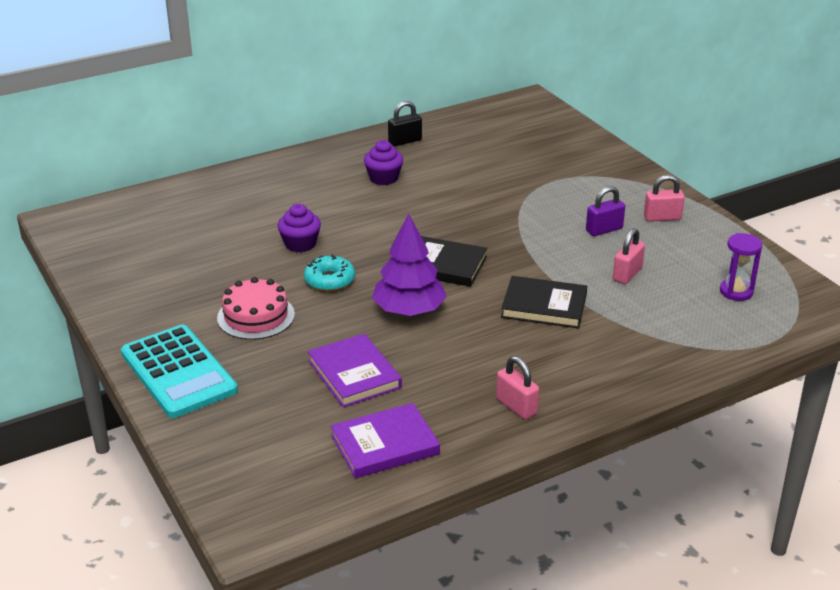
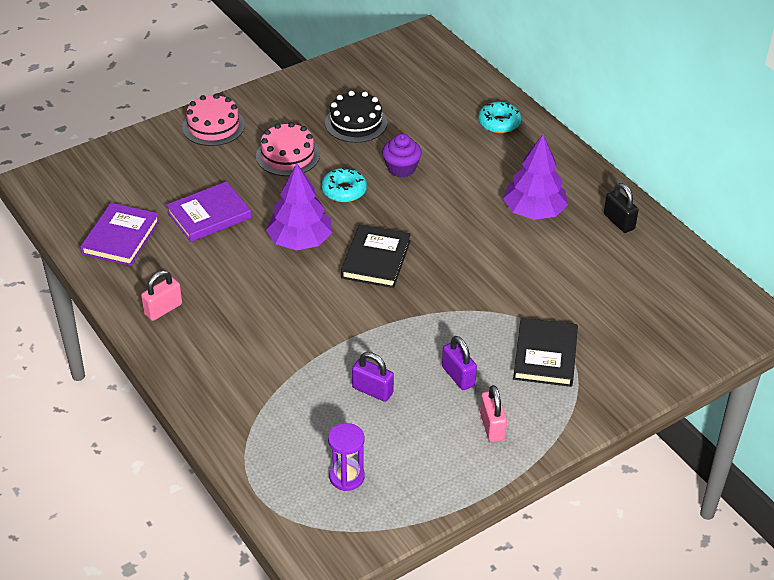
camera: 85 degrees right, 10 degrees up
(178, 372) = (213, 126): turquoise calculator -> pink cake
(210, 269) = (356, 123): none -> black cake
(241, 186) = (499, 123): none -> turquoise donut
(383, 178) = (534, 211): purple cupcake -> purple tree
(385, 445) = (121, 237): purple book -> purple book turned 45 degrees clockwise
(544, 306) = (312, 328): black book -> black book (545, 355)
(627, 274) = (372, 390): pink padlock -> purple padlock

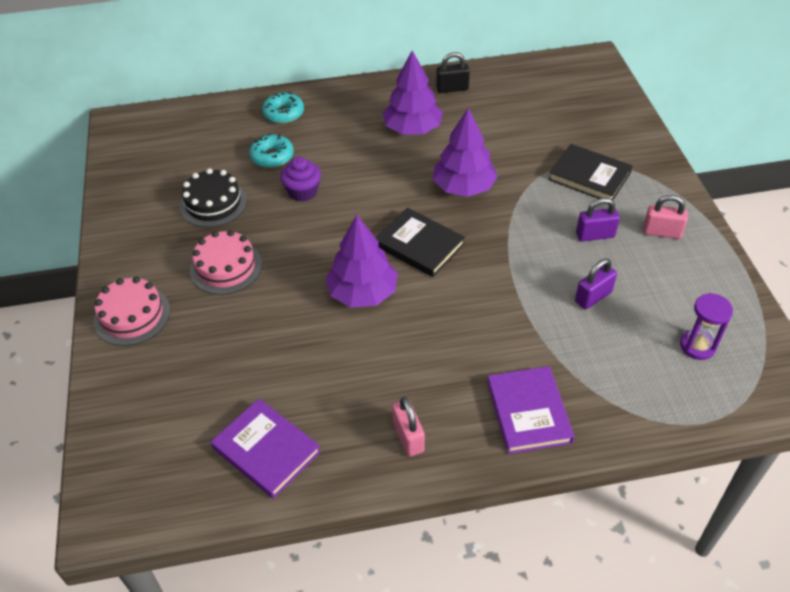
camera: 65 degrees left, 5 degrees up
(209, 215) = (279, 357): purple book -> purple book (528, 412)
(344, 191) = (308, 240): turquoise donut -> turquoise donut (272, 157)
(470, 268) = (464, 187): none -> purple tree

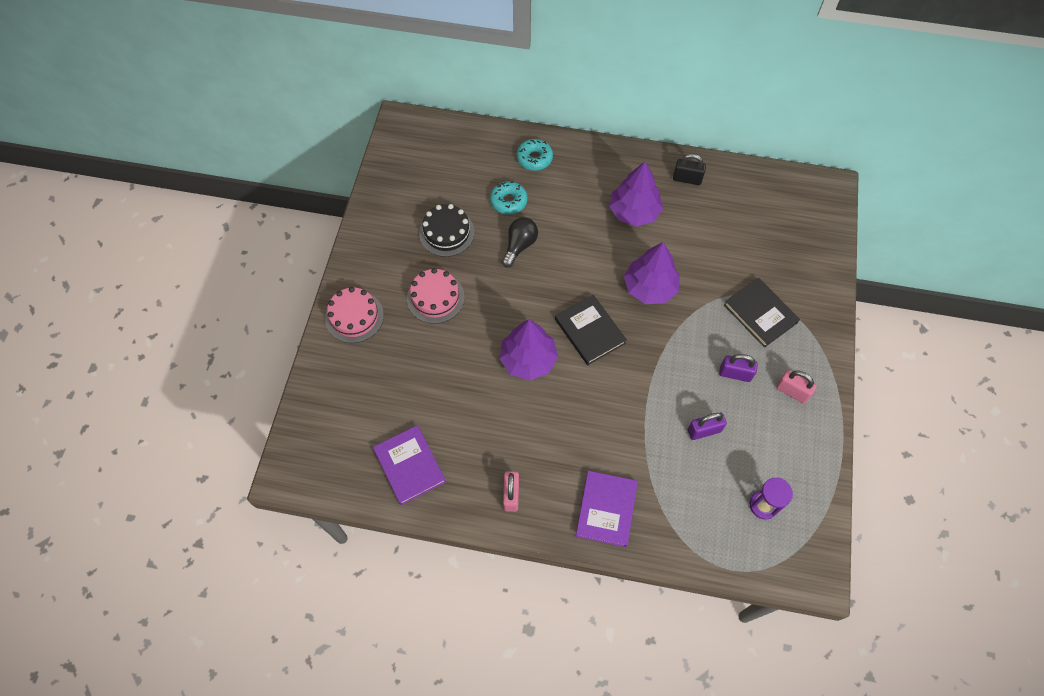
camera: 20 degrees right, 15 degrees up
(303, 192) = (519, 246): purple cupcake -> black light bulb

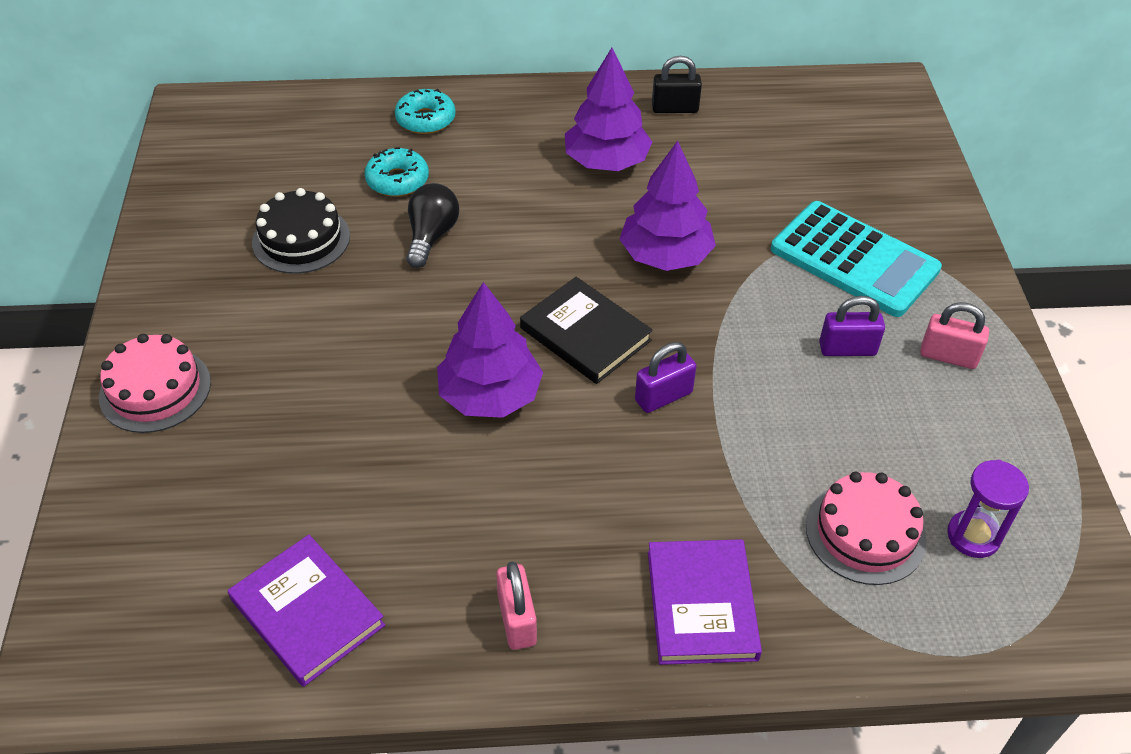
camera: 15 degrees left, 15 degrees down
(435, 298) = (301, 334): pink cake -> pink cake (865, 532)
(704, 430) = (828, 442): purple padlock -> purple padlock (663, 396)
(760, 314) = (854, 260): black book -> turquoise calculator

